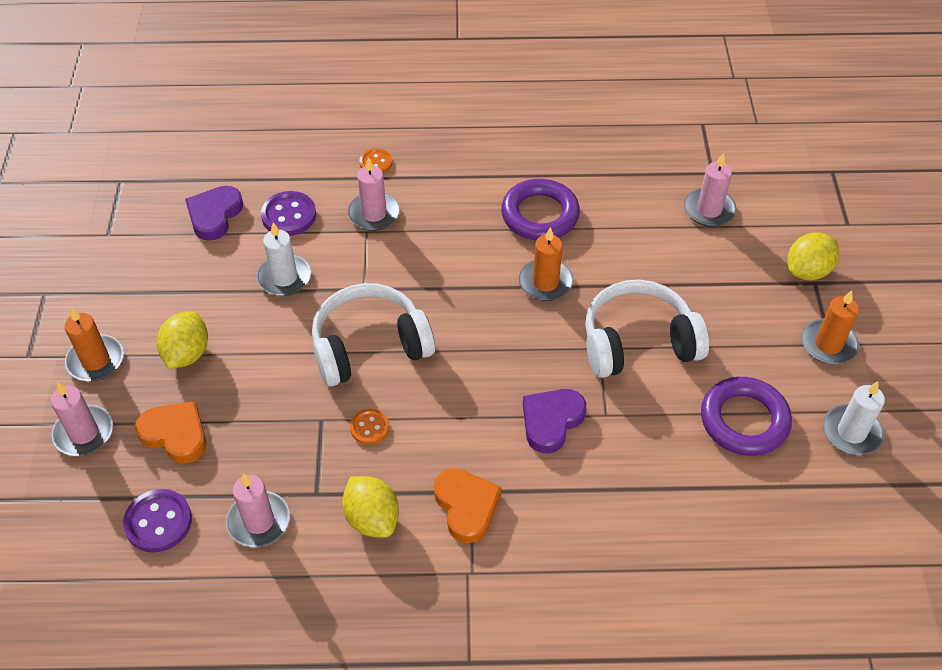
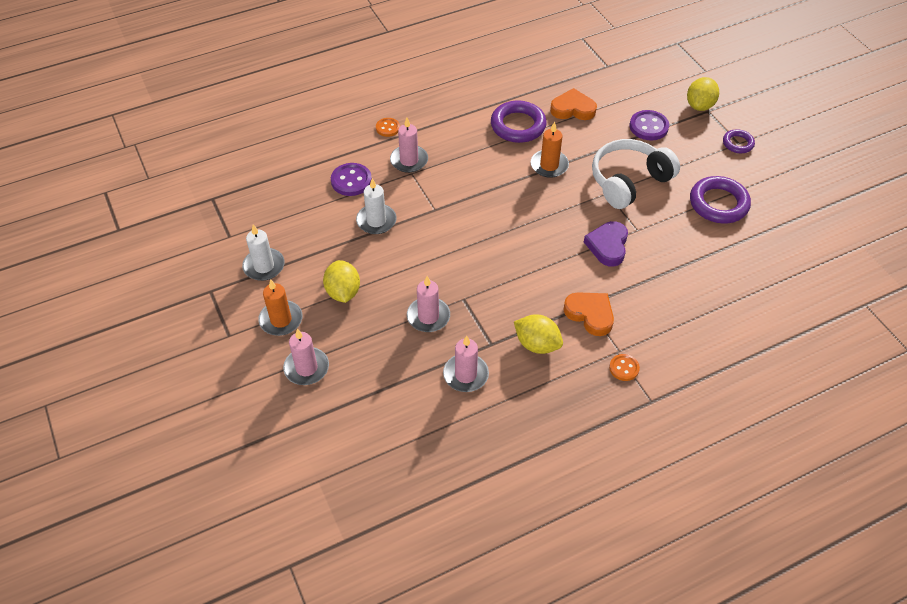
camera: 25 degrees left, 0 degrees up
(158, 522) = (399, 402): purple button -> purple button (648, 127)
(175, 434) = (372, 344): orange heart -> orange heart (573, 109)
(214, 215) = (298, 198): purple heart -> none
(369, 427) = (498, 292): orange button -> orange button (624, 368)
(370, 346) = (464, 243): white headphones -> none
(709, 210) = (620, 89): pink candle -> pink candle (428, 316)
(828, 344) = (738, 143): orange candle -> purple ring
(851, 432) = (781, 188): white candle -> white candle (264, 266)

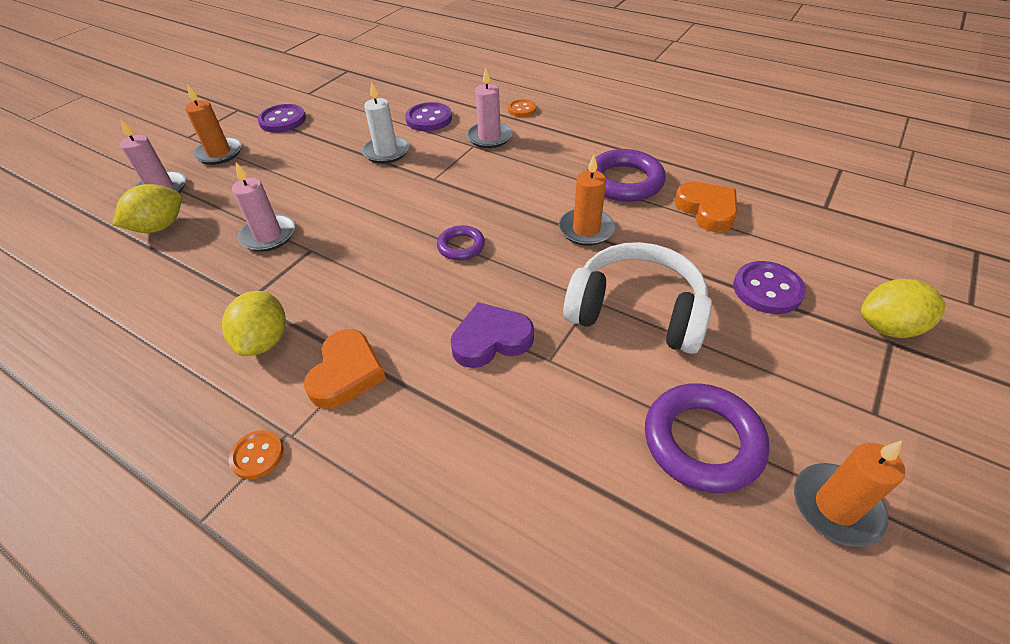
camera: 60 degrees right, 5 degrees down
(264, 266) = (282, 120): white candle -> purple button
(343, 292) = (274, 171): yellow lemon -> yellow lemon (159, 227)
(465, 374) = (188, 298): pink candle -> none
(738, 143) = (872, 412): purple ring -> purple ring (461, 246)
(770, 184) = (836, 506): none -> orange candle

